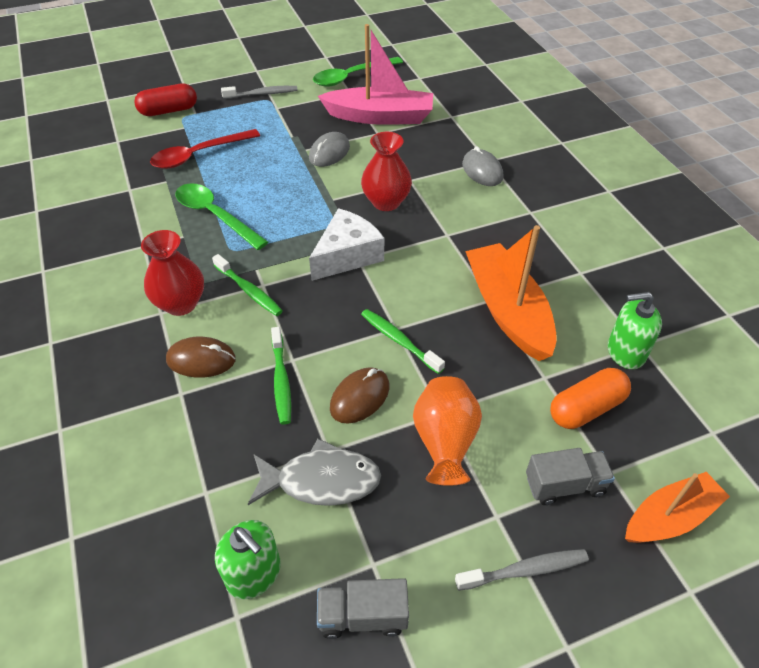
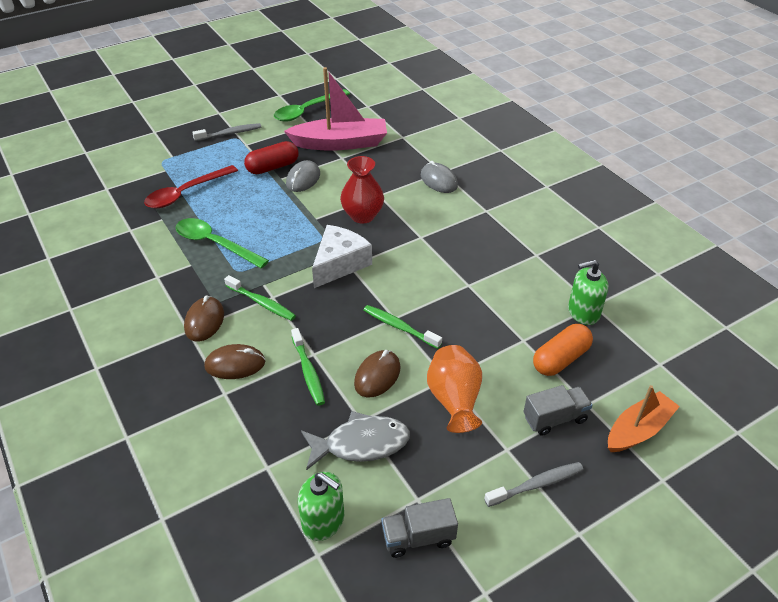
camera: 10 degrees left, 5 degrees down
(169, 111) = (147, 157): red capsule -> red capsule (273, 167)
(181, 304) = (204, 321): red vase -> brown mouse
(508, 310) = (483, 292): orange boat -> none

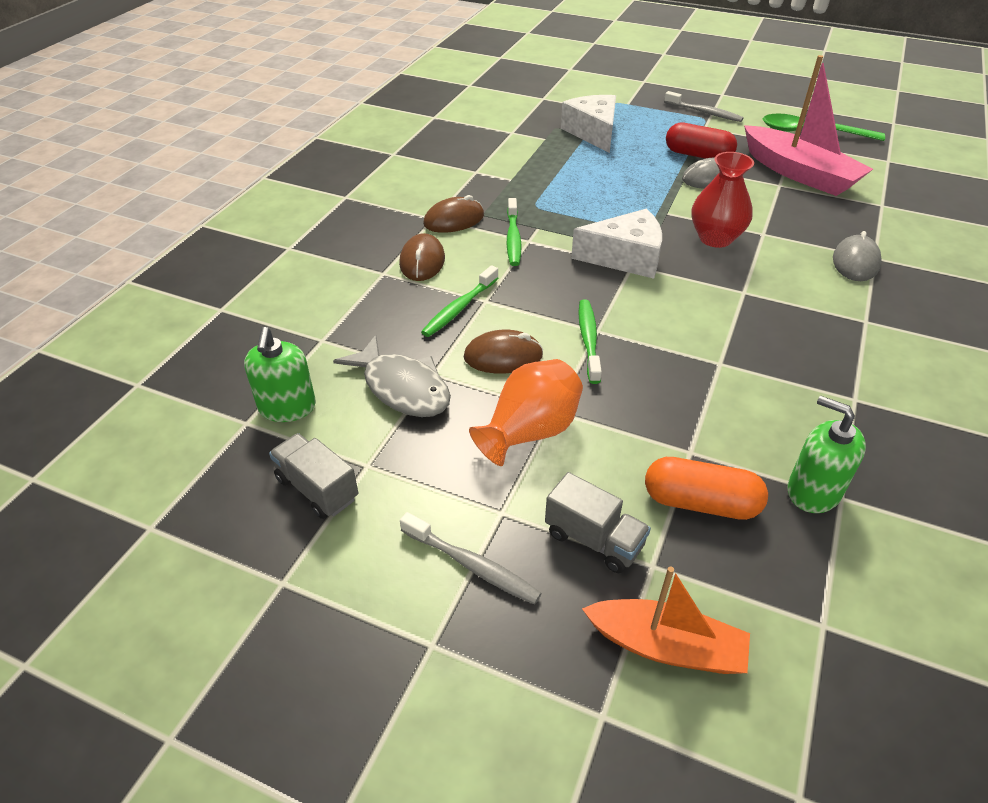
camera: 55 degrees right, 0 degrees up
(186, 193) = (593, 132): red spoon -> white cheese
(215, 244) = (552, 178): green spoon -> none
(235, 364) = (422, 261): brown mouse -> brown mouse turned 45 degrees clockwise

